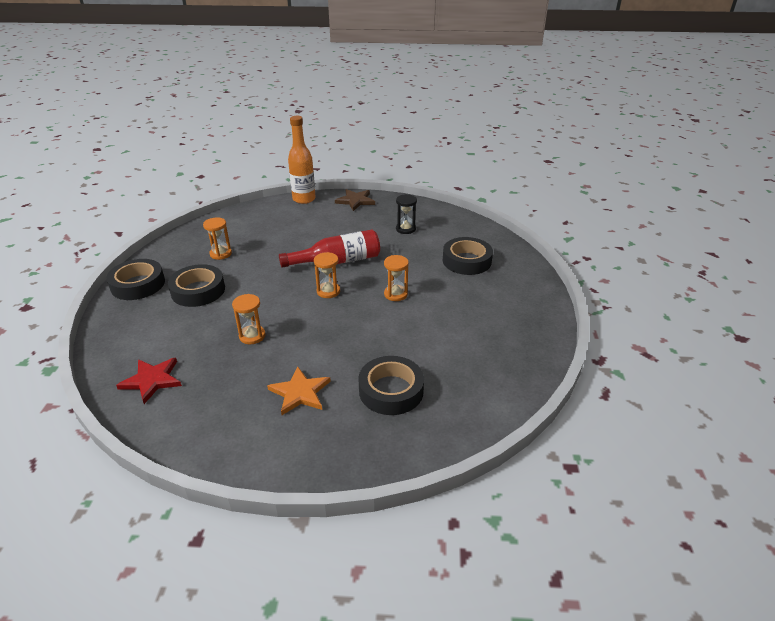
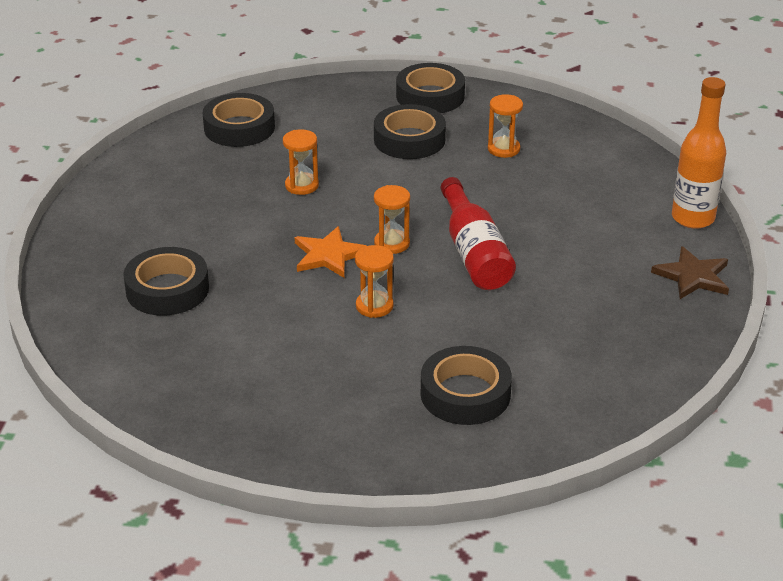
camera: 95 degrees right, 0 degrees up
(152, 380) = (239, 128): red star -> black tape
(300, 392) = (187, 223): orange star -> orange star (329, 255)
(405, 229) = (583, 331): black hourglass -> none

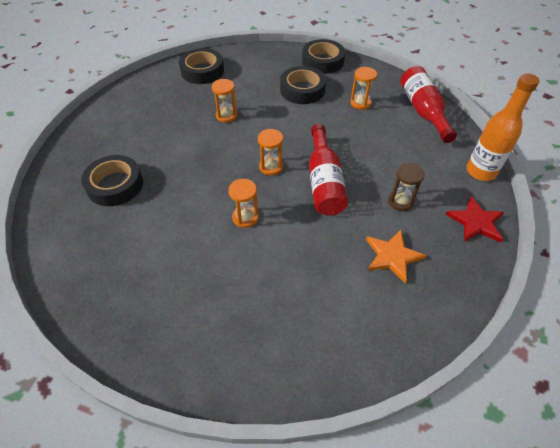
camera: 10 degrees right, 15 degrees up
(329, 255) = (227, 171): orange star -> orange star (392, 256)
(465, 394) = (289, 309): black tape -> none
(587, 264) = (400, 201): none -> brown hourglass
(600, 150) = (423, 111): none -> red bottle
(693, 276) = (476, 222): brown star -> red star

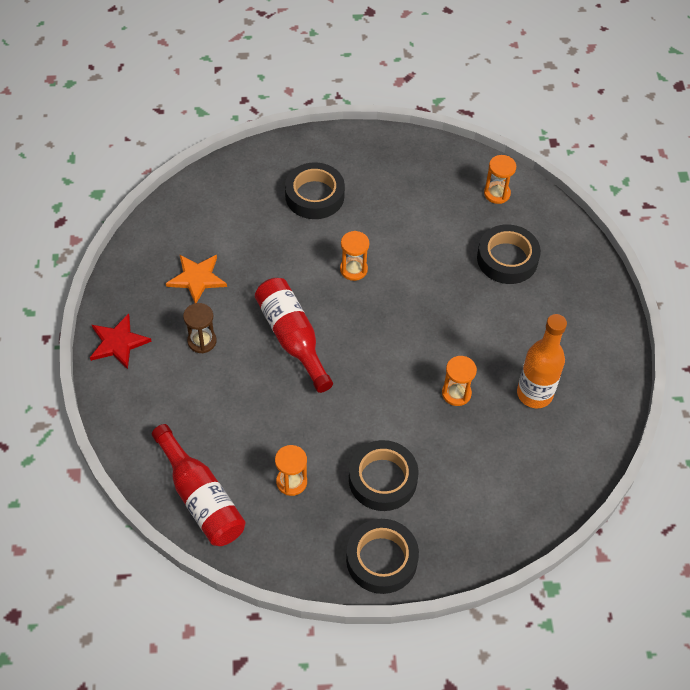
camera: 155 degrees right, 5 degrees up
(202, 71) = (546, 466): black tape -> black tape (314, 196)
(271, 167) = (359, 336): orange hourglass -> orange hourglass (497, 193)
(480, 171) = (115, 414): orange bottle -> orange bottle (534, 394)

